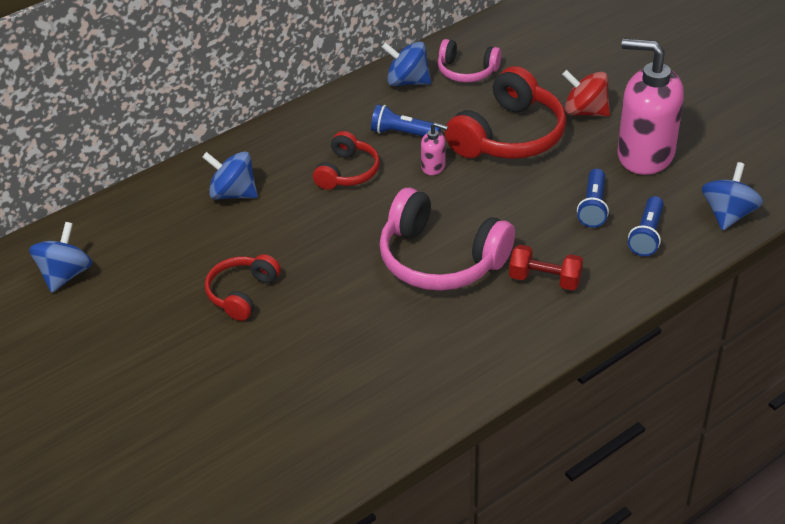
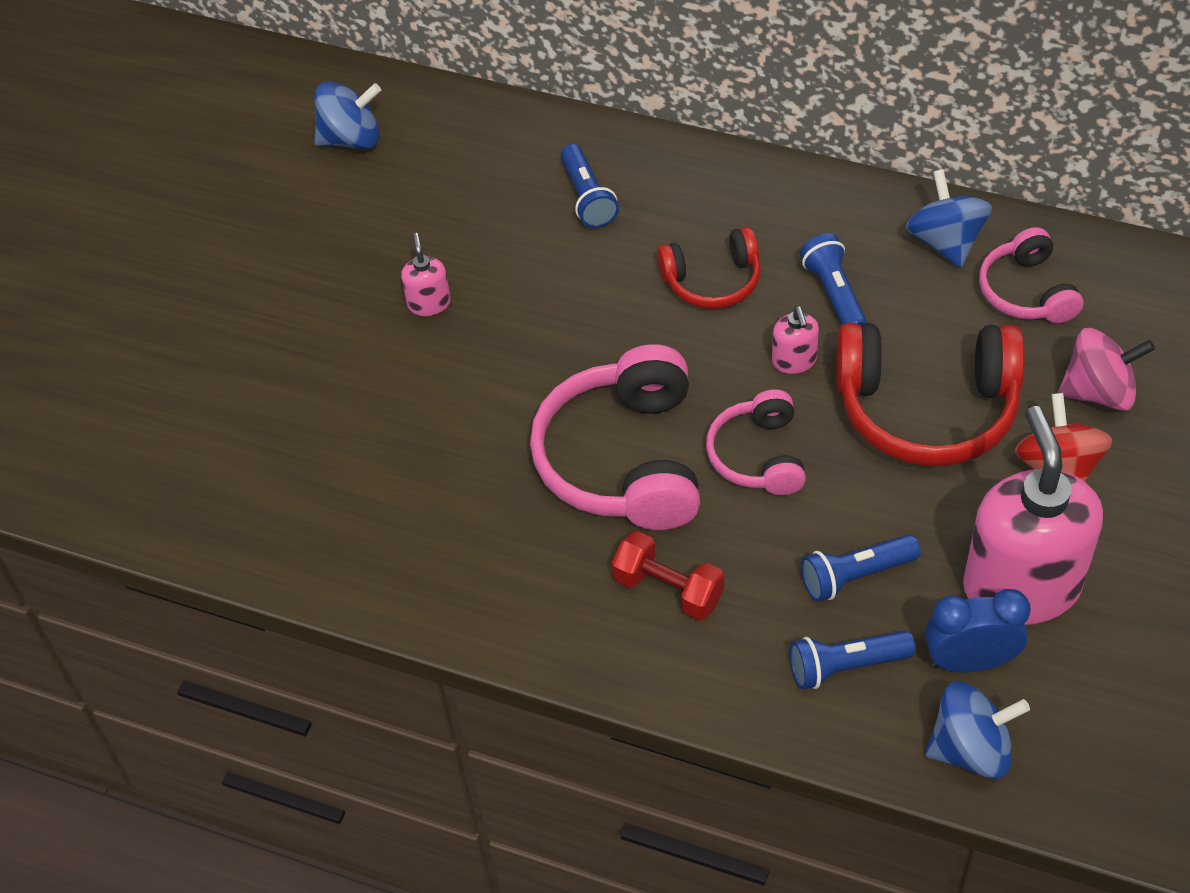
camera: 60 degrees right, 10 degrees up
(233, 193) = (587, 198): blue spinning top -> blue flashlight
(242, 293) = (429, 303): red headphones -> pink soap dispenser
(485, 207) = (758, 456): none -> pink headphones
(545, 280) = (668, 589): red dumbbell -> red dumbbell turned 45 degrees counterclockwise
(550, 78) = (1098, 392): none -> pink spinning top
(676, 191) = (969, 661): none -> blue clock

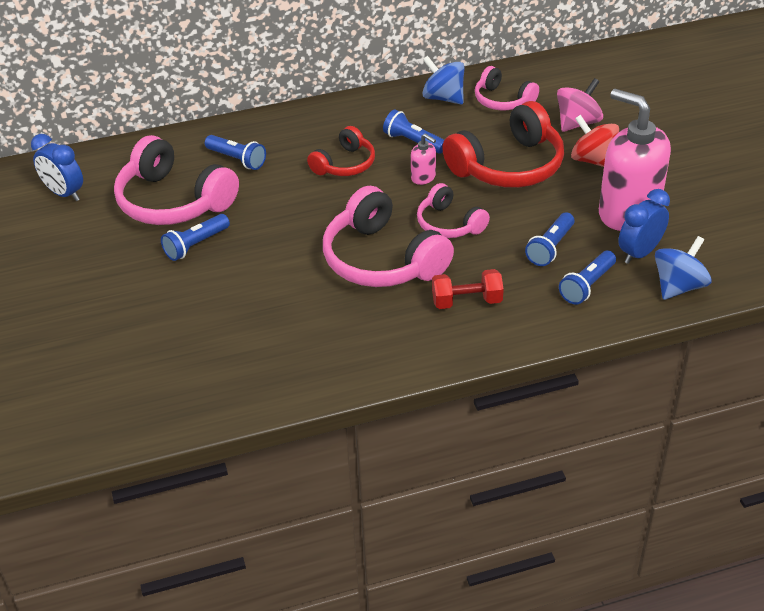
camera: 40 degrees left, 10 degrees down
(351, 139) = (64, 193): blue spinning top -> blue clock
(429, 303) = (195, 245): pink soap dispenser -> blue flashlight
(459, 221) = (173, 201): none -> pink headphones

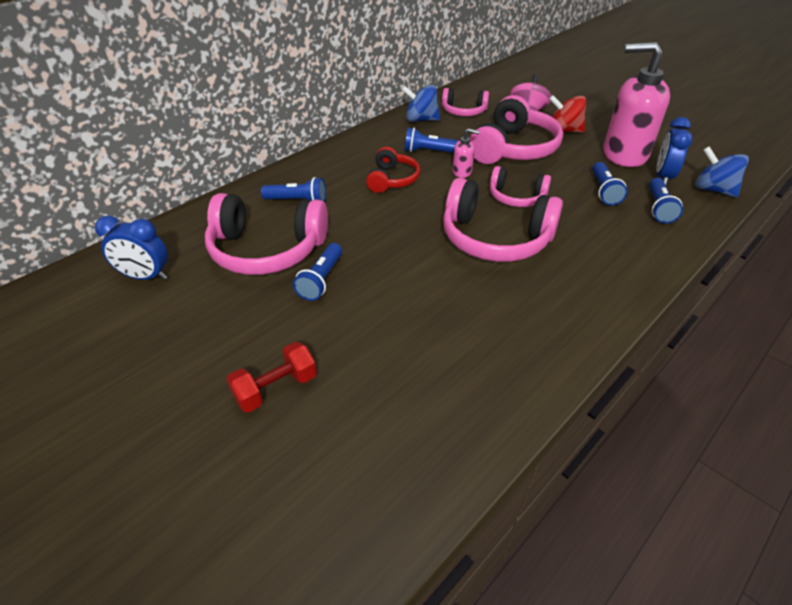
camera: 30 degrees left, 0 degrees up
(466, 301) = (593, 248): red dumbbell -> red dumbbell (275, 388)
(508, 166) = (513, 148): red headphones -> pink headphones
(678, 286) = (713, 190): blue spinning top -> blue spinning top turned 60 degrees counterclockwise

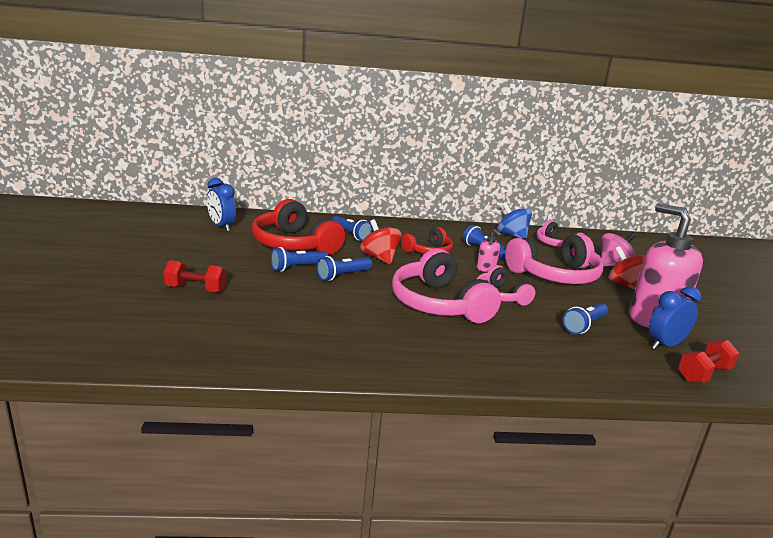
camera: 40 degrees right, 20 degrees down
(267, 250) = (294, 244): pink headphones -> red headphones
(368, 215) = (379, 258): none -> red spinning top
(659, 208) = (615, 356): blue flashlight -> blue flashlight (343, 276)
(713, 190) = (703, 374): blue spinning top -> red dumbbell

